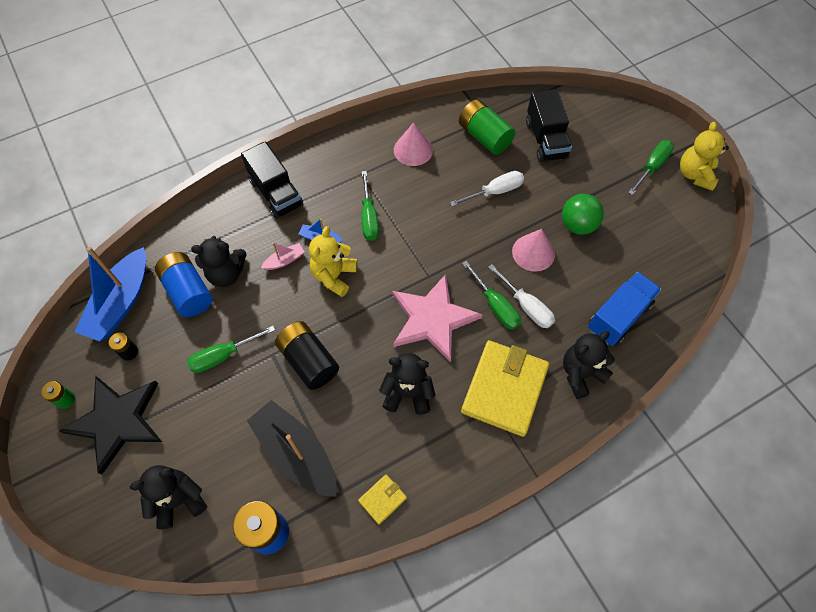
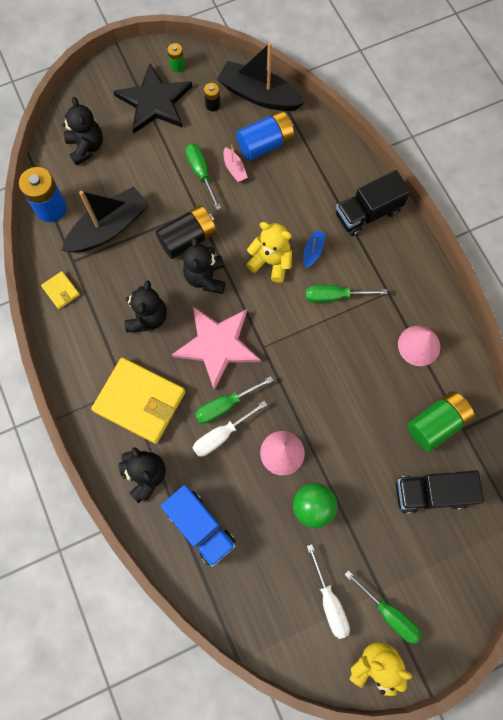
camera: 95 degrees right, 10 degrees up
(121, 303) = (259, 95): blue boat -> black boat
(226, 274) = (280, 173): black teddy bear -> black teddy bear (206, 278)
(284, 260) = (291, 220): pink boat -> pink boat (234, 169)
(495, 191) = (360, 424): white screwdriver -> white screwdriver (329, 601)

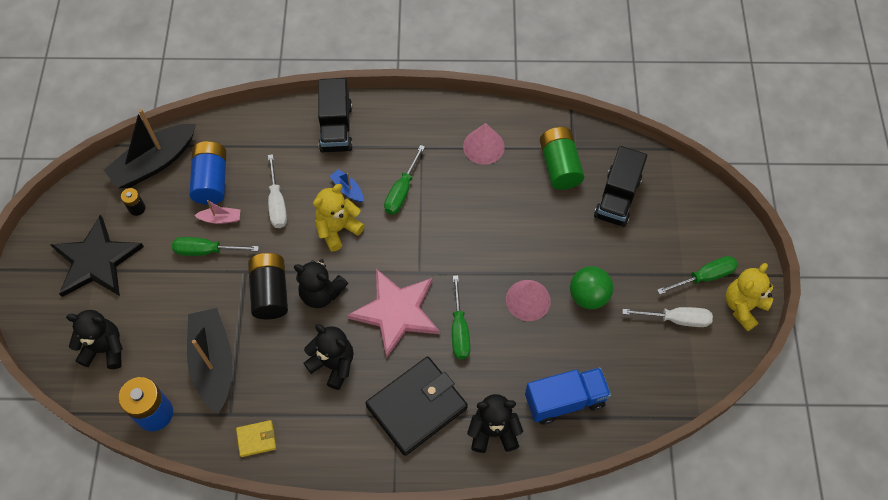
camera: 65 degrees left, 10 degrees down
(140, 401) = (416, 407): yellow wallet -> black wallet
(177, 66) = (69, 222): green battery -> none
(221, 435) = (487, 345): white screwdriver -> white screwdriver (277, 203)

